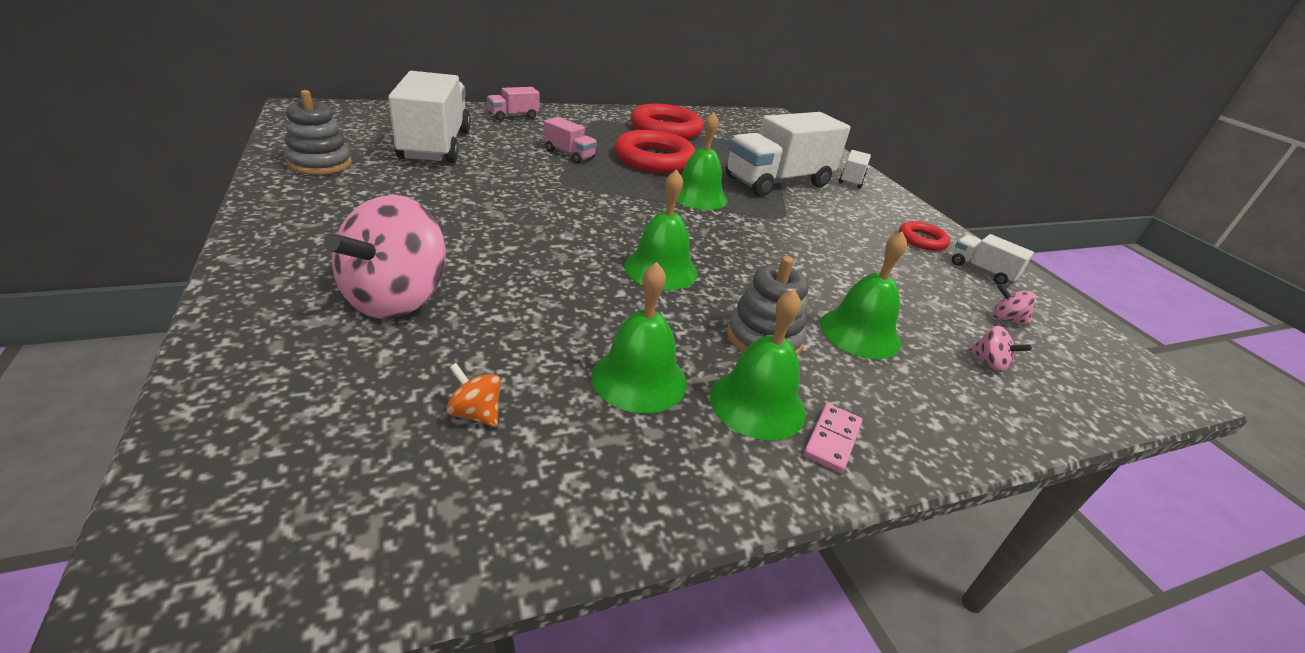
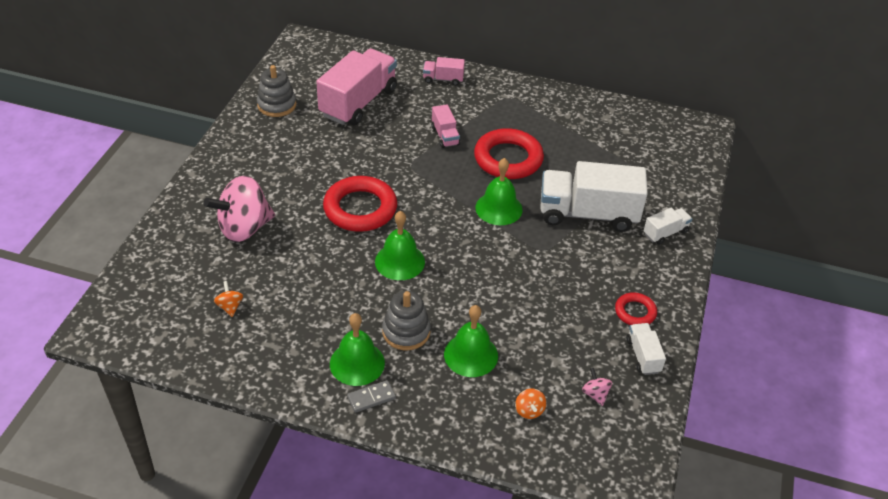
camera: 40 degrees right, 10 degrees up
(435, 145) = (358, 102): white truck -> pink truck
(639, 379) = (314, 323): green bell -> none
(665, 129) = (560, 124): red ring -> red ring (360, 209)
(832, 440) = (371, 397): pink domino -> grey domino
(989, 363) = (529, 410): pink spinning top -> orange spinning top

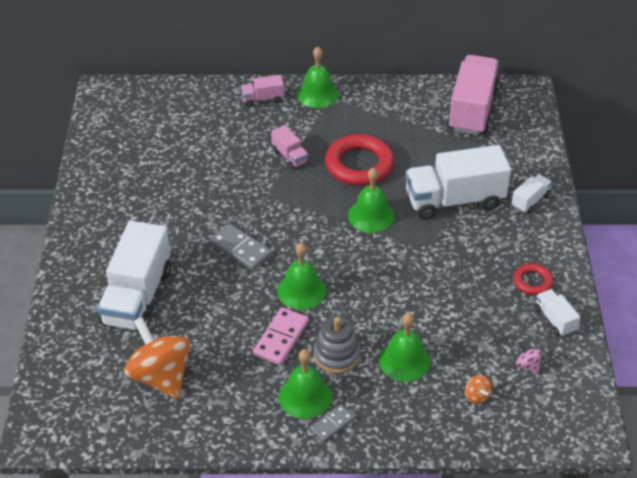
camera: 15 degrees left, 0 degrees up
(230, 306) = (160, 376): orange spinning top -> orange spinning top, size x2.44
(244, 228) = (137, 297): pink spinning top -> white truck
(277, 105) = (110, 164): grey stacking toy -> none
(358, 102) = (190, 142): pink truck -> pink truck (472, 110)
(360, 209) = (241, 249): red ring -> grey domino
(360, 301) = (281, 338): none -> pink domino
(496, 86) = (317, 94): none -> green bell

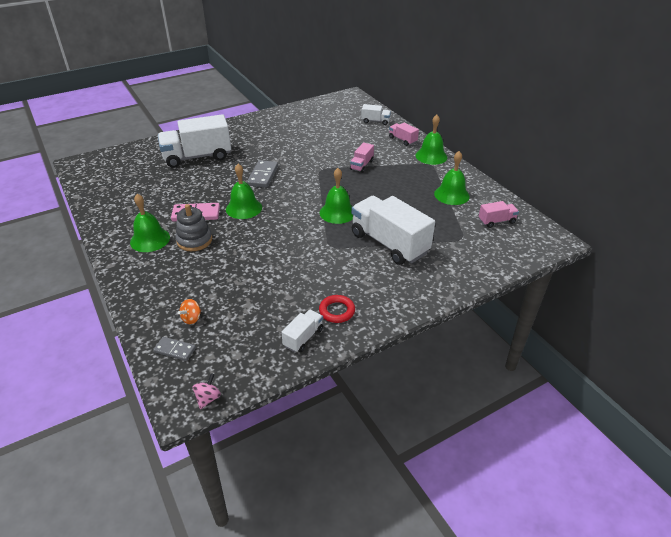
camera: 60 degrees right, 5 degrees down
(160, 376) = (139, 184): orange spinning top -> none
(332, 424) = (130, 258): grey domino -> grey domino (175, 350)
(359, 165) = (382, 192): red ring -> none
(404, 360) = (207, 271): green bell -> green bell (451, 195)
(472, 110) = (496, 221): pink truck -> pink truck, size x0.46
(527, 365) = (241, 337): pink spinning top -> pink spinning top (208, 398)
(530, 201) = (428, 281): white truck -> white truck (375, 121)

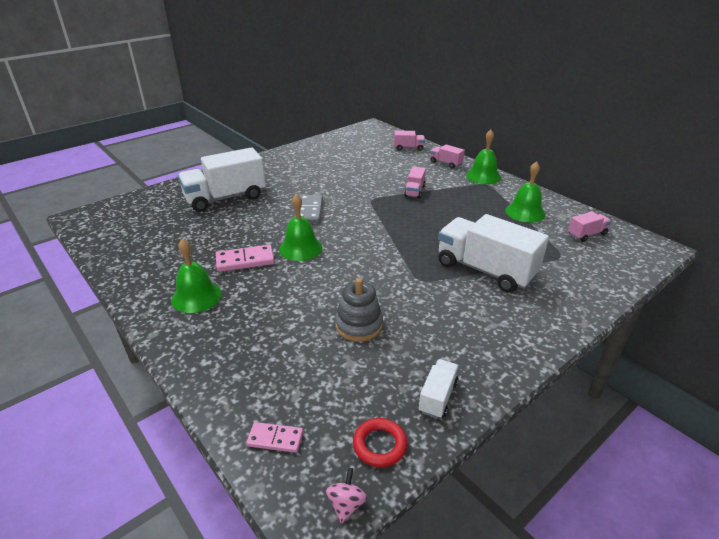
camera: 10 degrees left, 5 degrees down
(175, 350) = (275, 439): grey domino -> pink domino
(191, 318) = (283, 391): orange spinning top -> none
(194, 240) = (254, 291): grey stacking toy -> grey stacking toy (359, 325)
(337, 212) = (411, 242): green bell -> none
(337, 311) = (463, 357): red ring -> red ring (379, 445)
(375, 121) = (408, 148): white truck -> pink truck

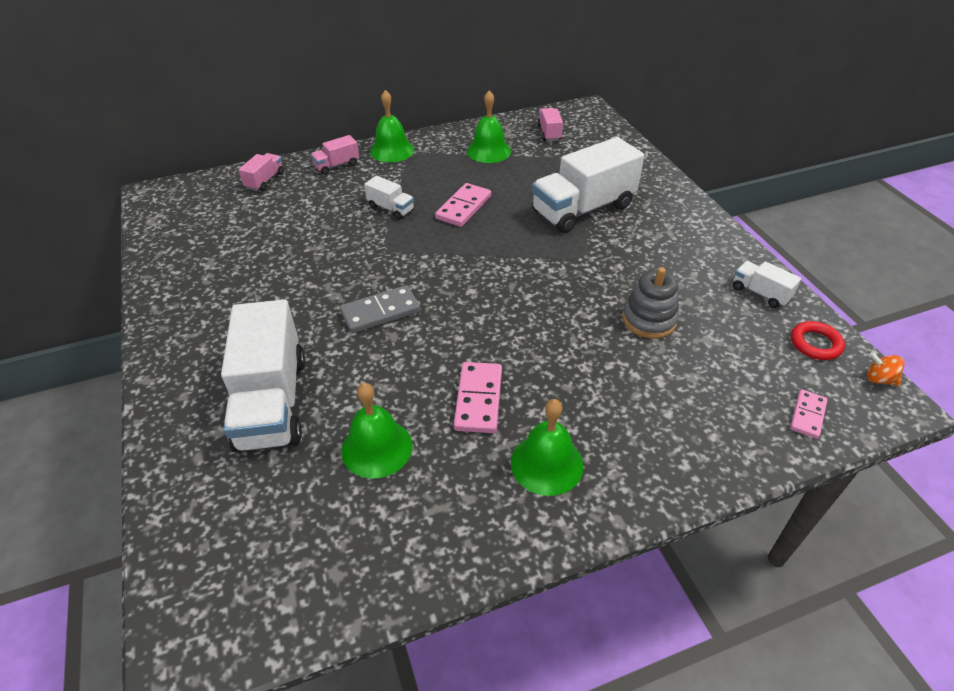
camera: 70 degrees left, 10 degrees up
(300, 248) = (474, 338): green bell -> green bell (377, 448)
(309, 211) = (380, 312): grey domino -> grey domino turned 45 degrees counterclockwise
(346, 504) = (879, 379): pink spinning top -> orange spinning top
(414, 191) = (391, 208): pink truck -> white truck
(439, 216) = (464, 207): none -> pink domino

